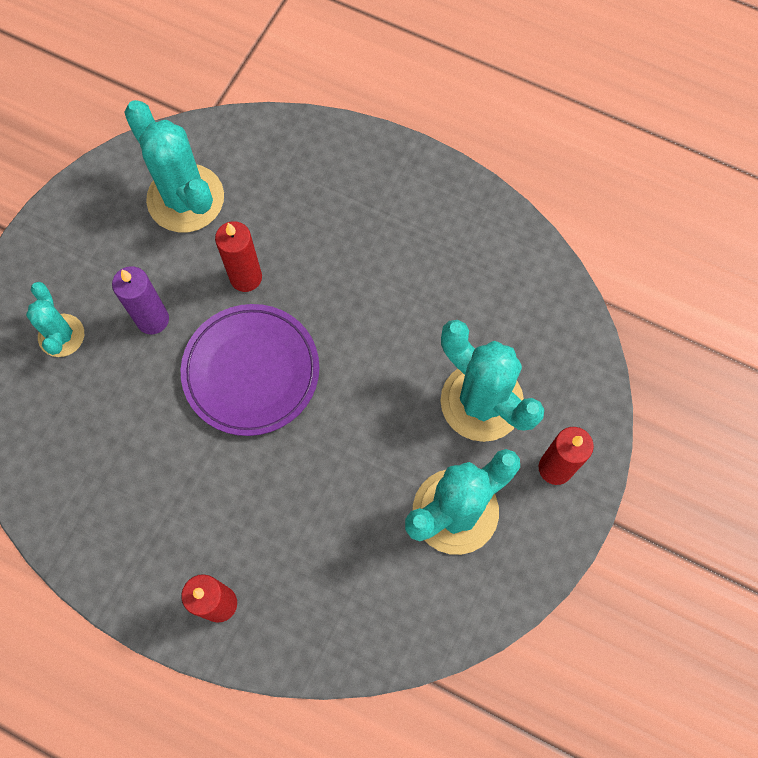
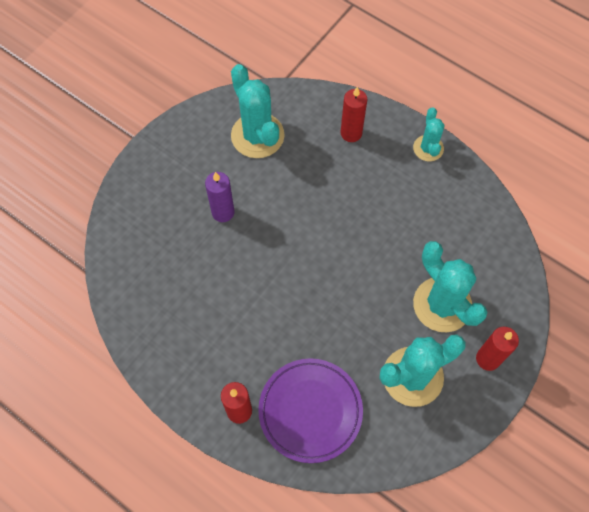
camera: 10 degrees right, 5 degrees down
(61, 335) = (160, 213): turquoise cactus -> turquoise cactus (428, 148)
(246, 277) = (290, 194): red candle -> red candle (351, 133)
(251, 372) = (285, 258): purple plate -> purple plate (310, 411)

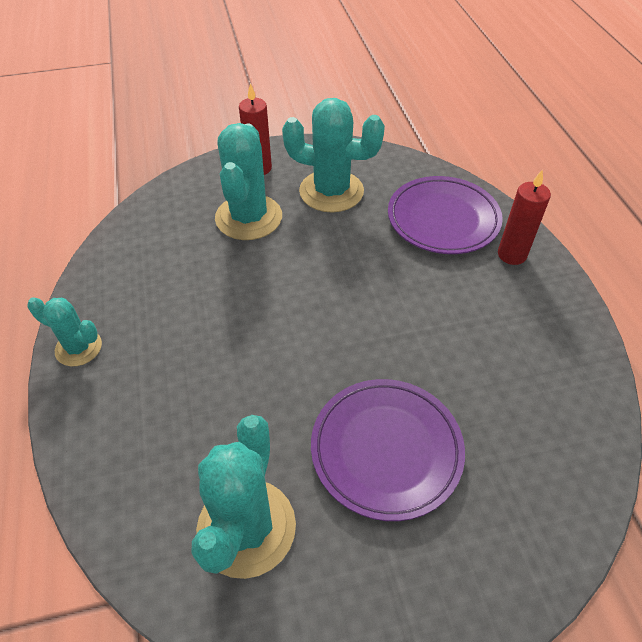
camera: 140 degrees left, 15 degrees down
(223, 212) = (386, 450): purple candle -> purple plate
(351, 133) = (131, 432): red candle -> none
(428, 148) = (78, 348): turquoise cactus -> turquoise cactus turned 75 degrees clockwise

